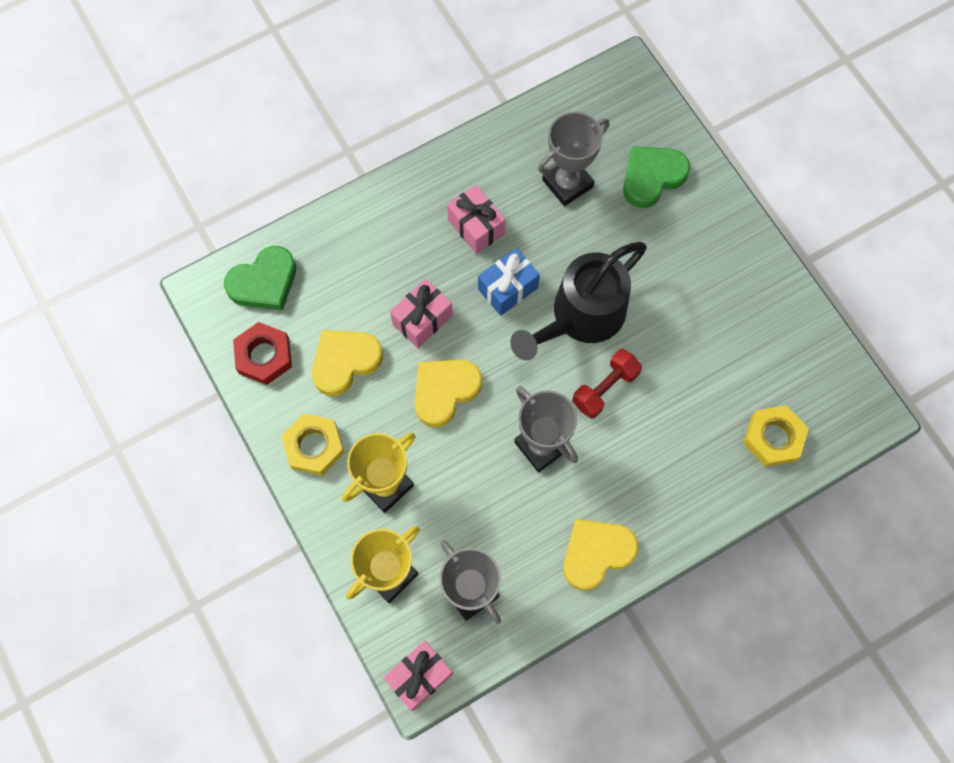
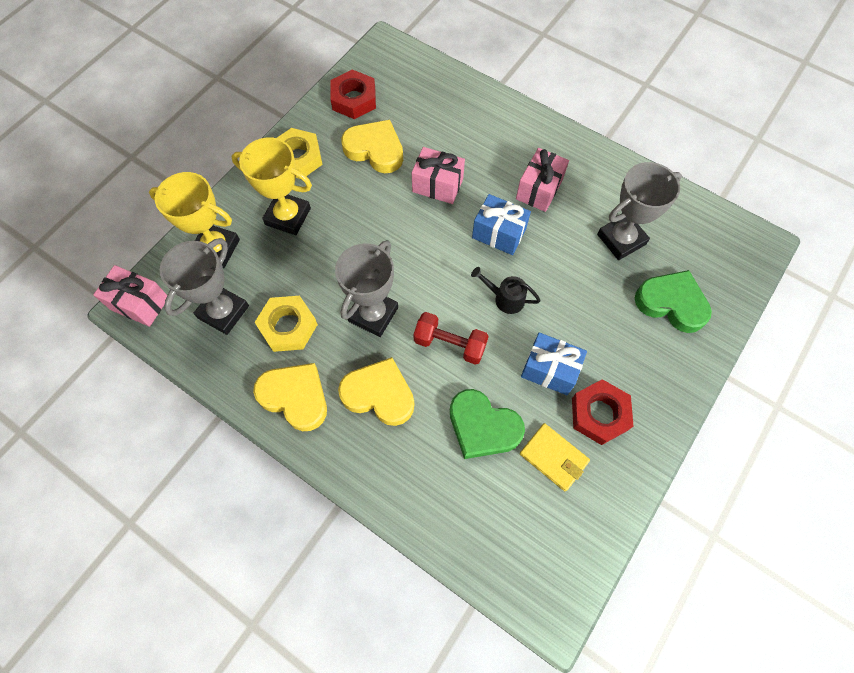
camera: 65 degrees right, 5 degrees down
(264, 282) = (411, 76): green heart -> green heart (483, 427)
(444, 391) = (385, 225): yellow heart -> yellow heart (379, 394)
(567, 183) = (621, 239): grey trophy -> grey trophy turned 60 degrees counterclockwise
(580, 317) = (505, 298): black watering can -> black watering can, size x0.42
(669, 314) = (549, 370): none -> blue gift
(727, 294) = (599, 414): none -> red nut
(750, 351) = (553, 458): none -> yellow wallet
(773, 438) = (477, 515): yellow nut -> yellow nut (288, 326)

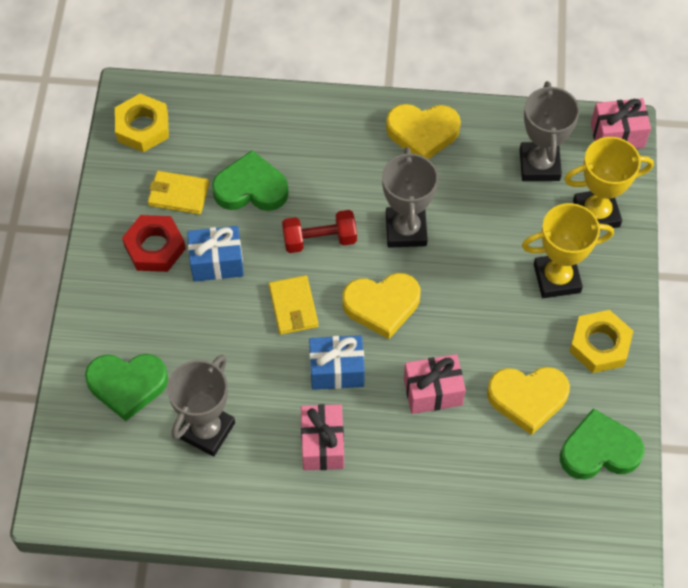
camera: 150 degrees right, 5 degrees down
(288, 326) = (473, 182): yellow nut -> yellow nut (143, 127)
(354, 99) = (599, 450): red nut -> green heart
(379, 394) = (354, 169): yellow heart -> yellow heart (382, 305)
(505, 298) = (293, 307): black watering can -> yellow wallet

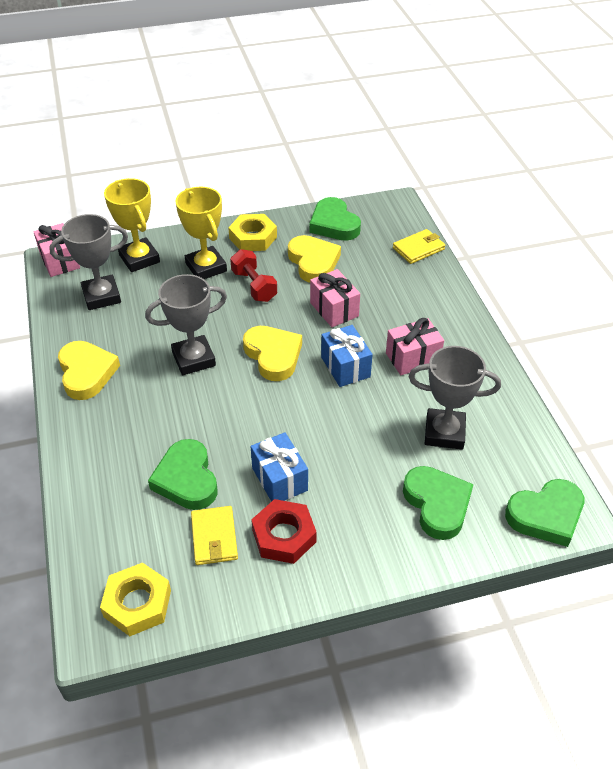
camera: 110 degrees left, 15 degrees down
(70, 476) = (546, 515): none -> green heart
(293, 307) = (300, 410): yellow wallet -> yellow wallet (418, 249)
(319, 239) = (225, 412): red dumbbell -> red dumbbell (254, 286)

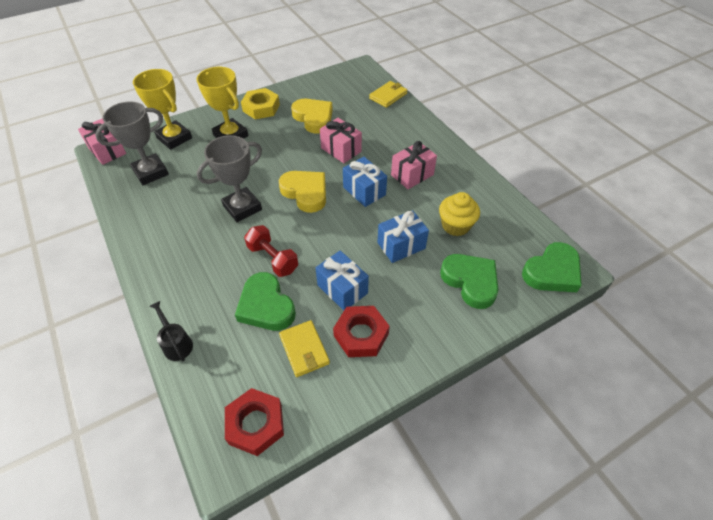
camera: 15 degrees left, 5 degrees up
(78, 498) = (176, 343): none -> black watering can
(86, 373) = (155, 236): yellow heart -> none
(137, 603) = (255, 424): yellow nut -> red nut
(254, 286) = (273, 143): red dumbbell -> red dumbbell (273, 259)
(334, 224) = (320, 88): green heart -> none
(367, 443) = (401, 245): none -> blue gift
(444, 432) = (455, 225): grey trophy -> yellow cupcake

